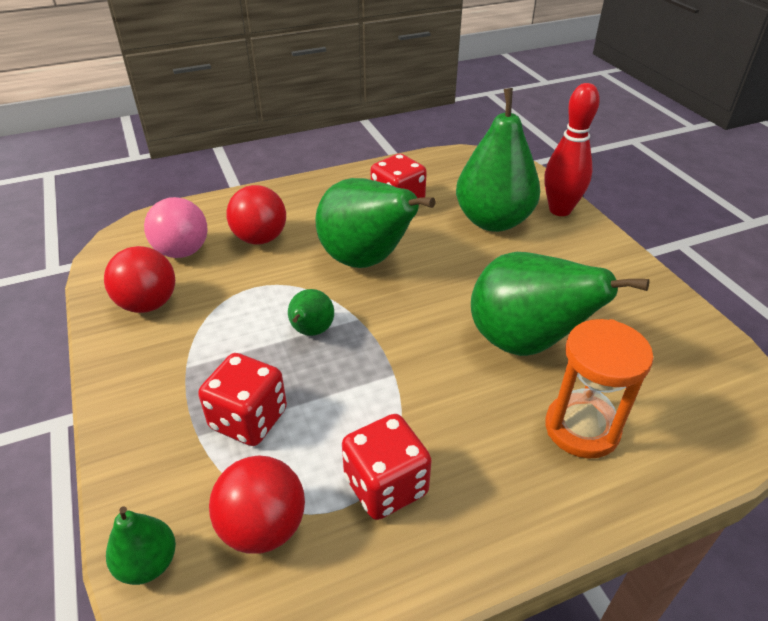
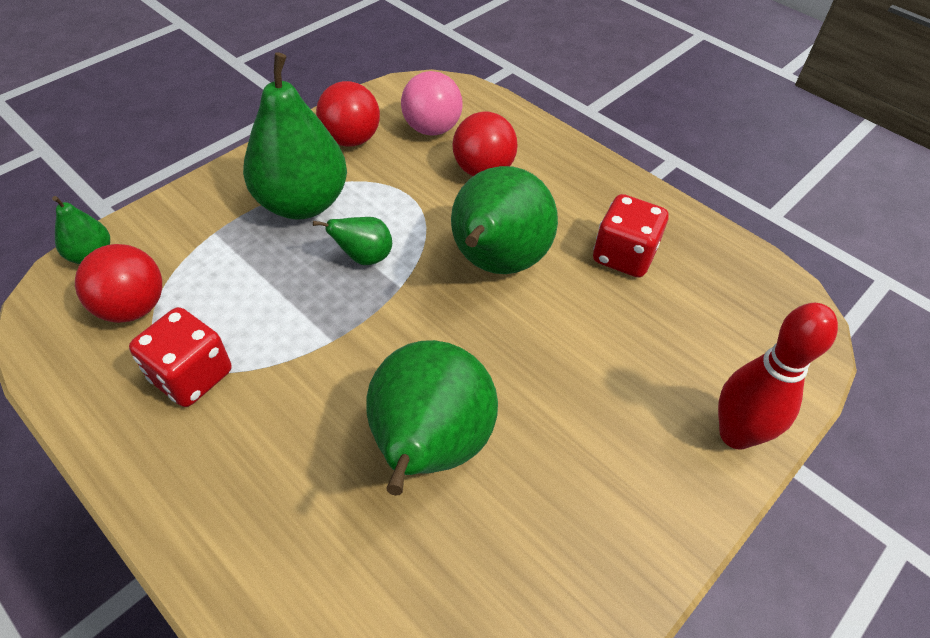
camera: 65 degrees right, 10 degrees up
(249, 419) = (240, 256): red dice -> none
(493, 221) = (653, 361): green pear -> green pear (302, 203)
(581, 428) = (312, 534): orange hourglass -> none

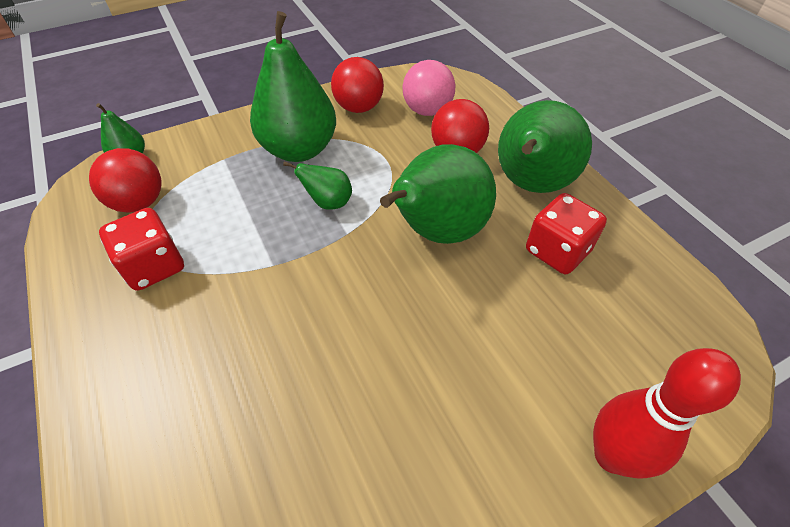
camera: 20 degrees right, 0 degrees up
(429, 448) = (311, 381): green pear -> green pear (530, 185)

